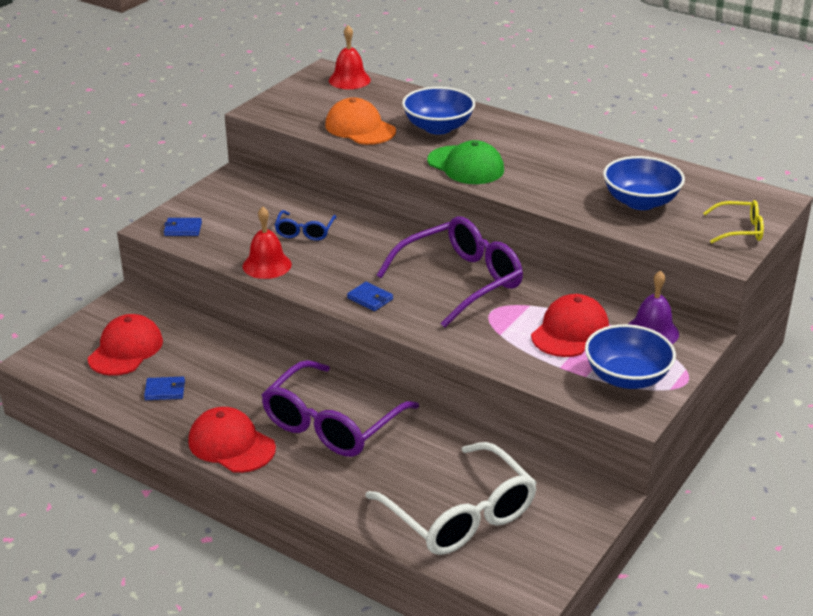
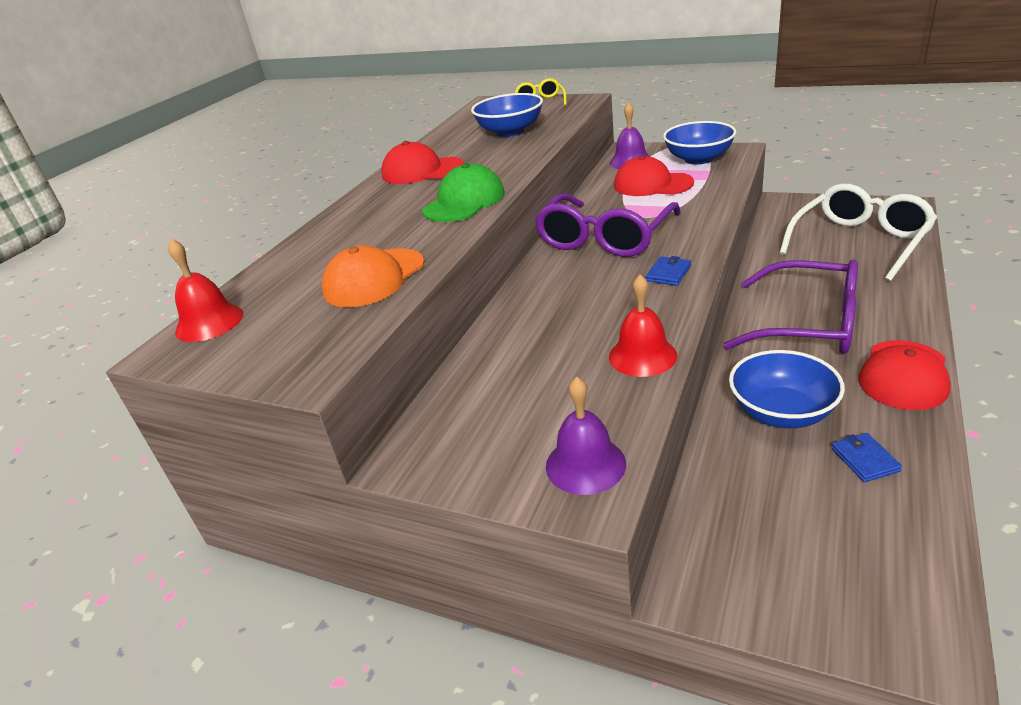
camera: 95 degrees left, 0 degrees up
(126, 350) = (813, 536): red cap -> red cap (422, 171)
(183, 229) = (585, 464): blue wallet -> purple bell
(305, 231) = (546, 349): blue glasses -> none
(438, 127) = (370, 233): blue bowl -> blue bowl (781, 412)
(460, 281) = (605, 238): purple glasses -> purple glasses turned 105 degrees counterclockwise

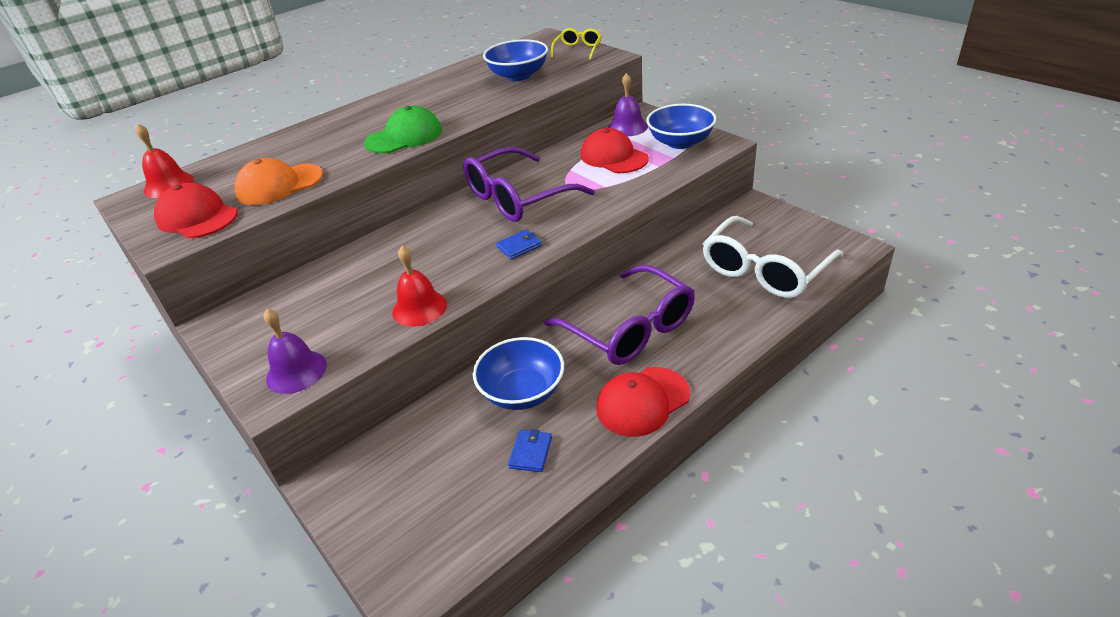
camera: 25 degrees right, 5 degrees up
(422, 171) = (417, 96): red cap -> red cap (197, 217)
(859, 242) = (765, 269): white glasses -> white glasses turned 150 degrees clockwise

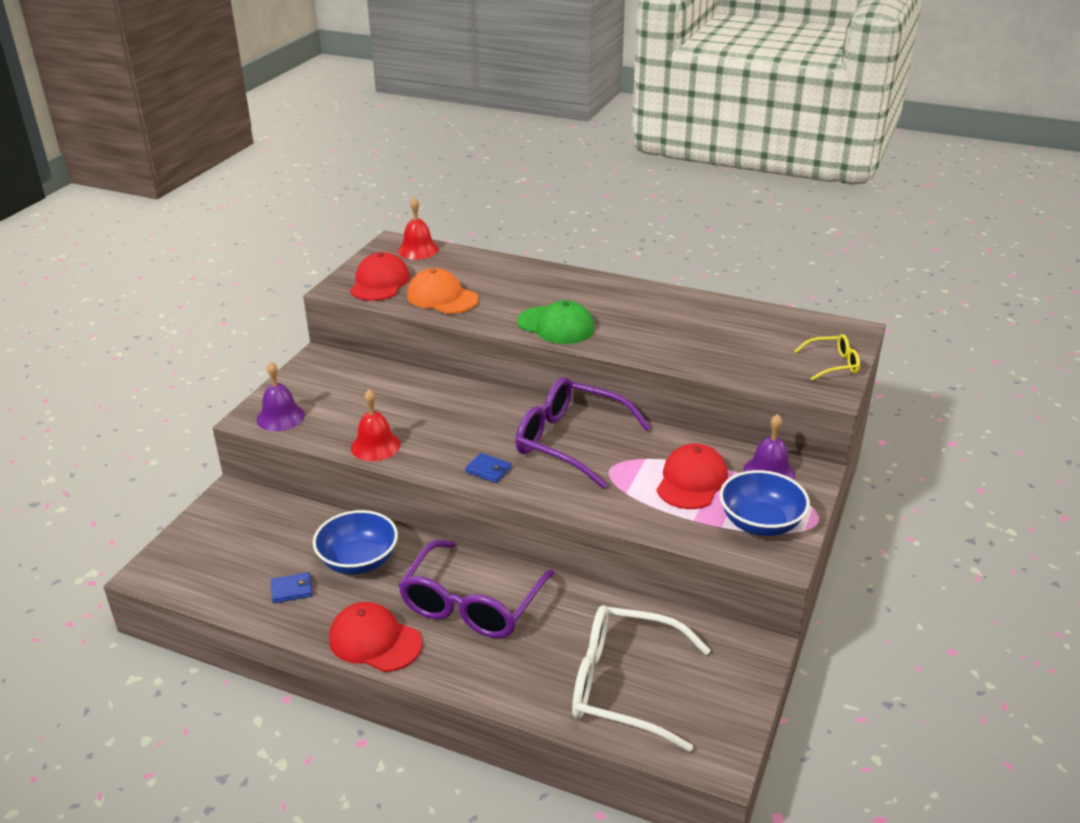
camera: 60 degrees right, 5 degrees down
(518, 75) = (732, 345): blue bowl -> none

